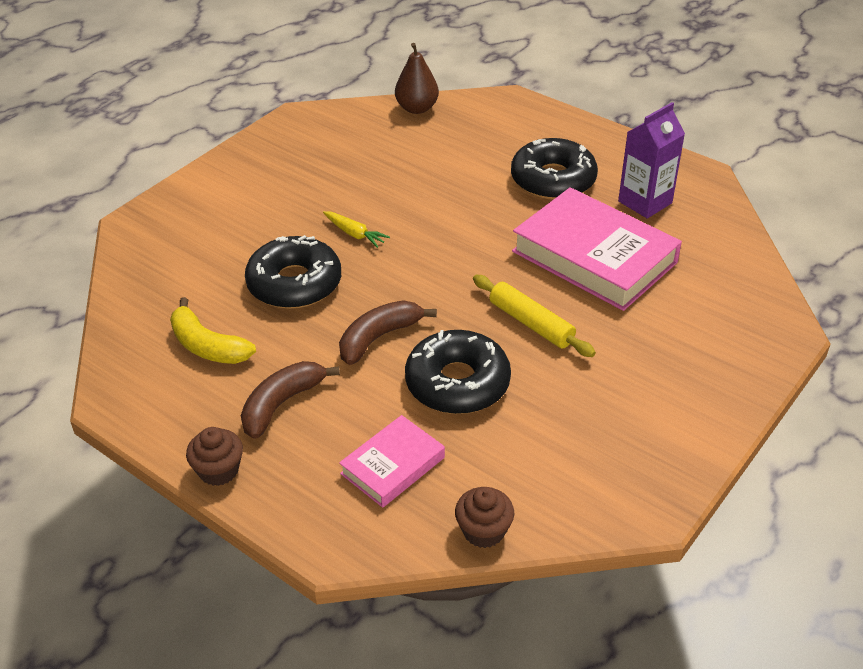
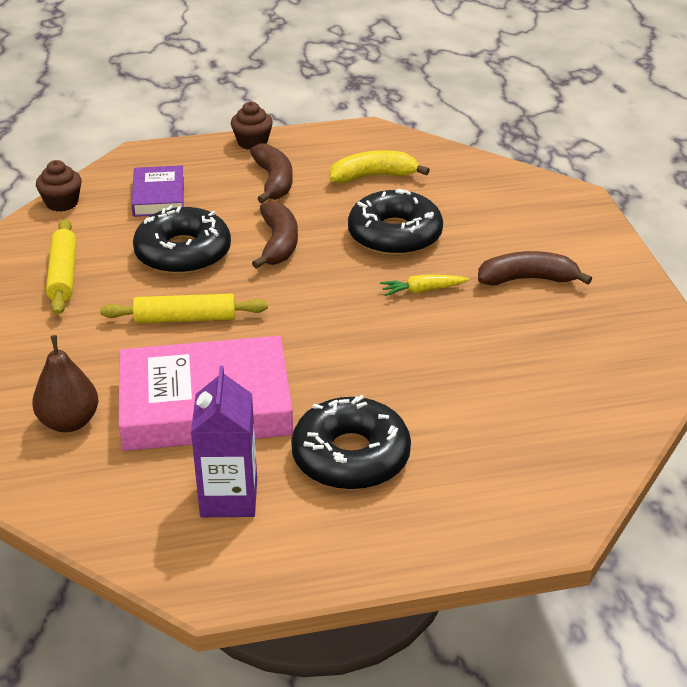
camera: 130 degrees right, 5 degrees down
(285, 197) = (527, 279): none -> brown banana
(393, 466) = (158, 196): pink book -> purple book
(417, 108) = (611, 440): brown pear -> brown pear (69, 422)
(574, 434) = (63, 274): none -> yellow rolling pin

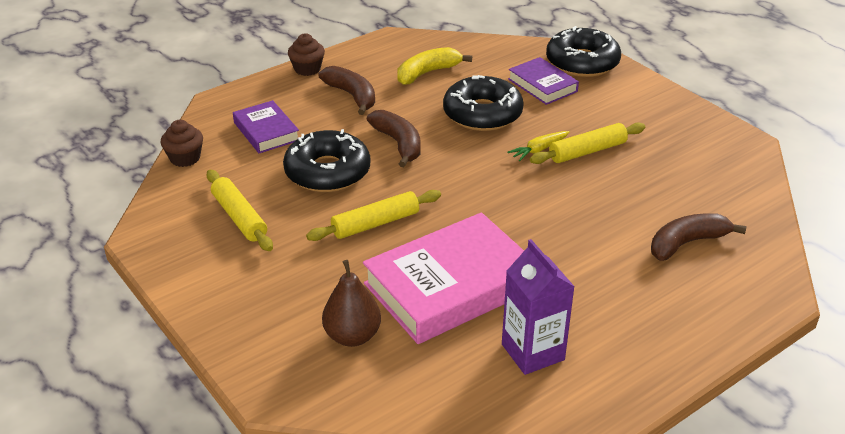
camera: 25 degrees left, 0 degrees up
(351, 456) = (595, 290): black donut -> black donut (582, 62)
(476, 307) = (587, 151): none -> yellow rolling pin
(490, 221) = (542, 85): none -> purple book
(527, 279) = (605, 121): brown banana -> brown banana (687, 243)

